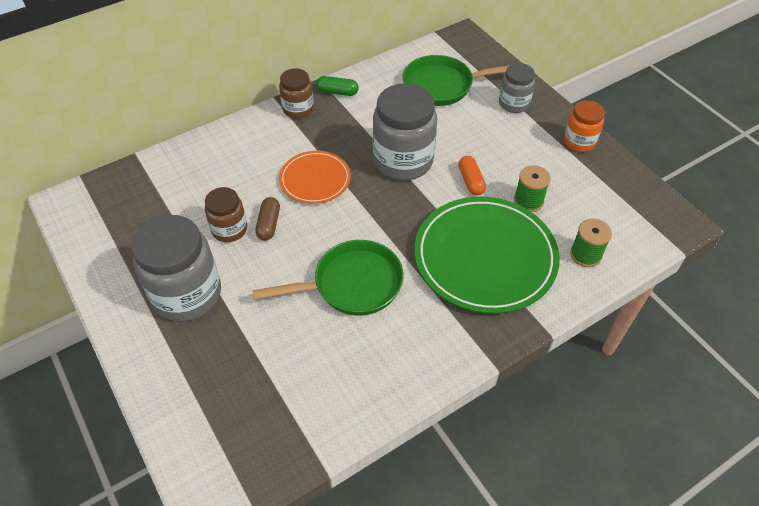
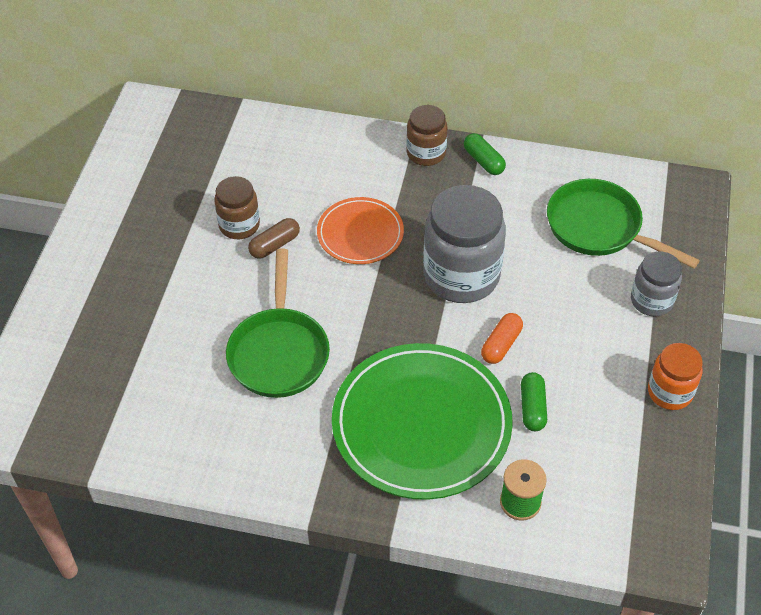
camera: 45 degrees right, 0 degrees up
(187, 294) = (148, 256): grey jar -> none
(352, 284) = (279, 352): green pan -> green pan turned 60 degrees clockwise
(528, 201) = (532, 408): green spool -> green capsule

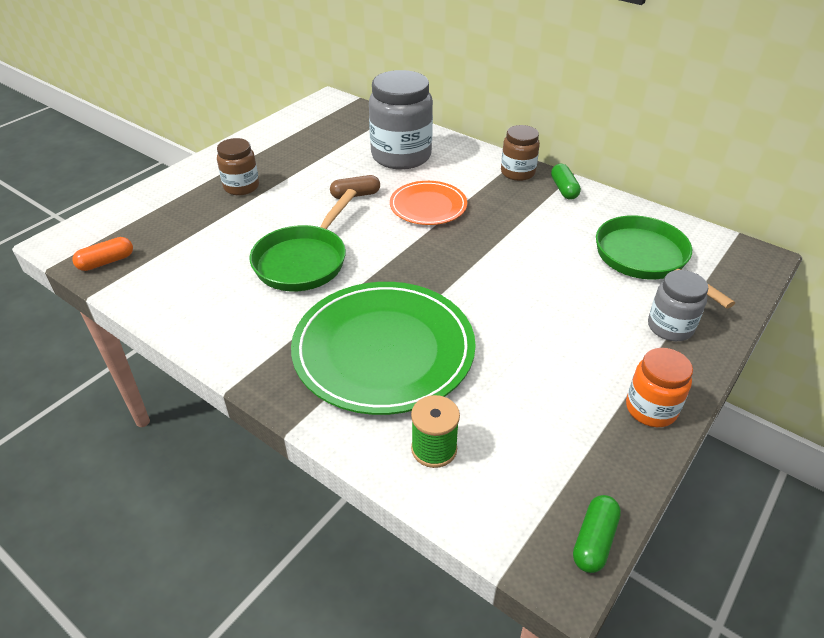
camera: 25 degrees right, 10 degrees down
(239, 225) = (338, 177): brown jar -> brown jar (241, 187)
(461, 276) = (494, 256): grey jar -> grey jar (401, 156)
(501, 344) = (498, 315): orange capsule -> orange capsule (106, 262)
(532, 408) = (497, 373): green capsule -> green capsule (594, 540)

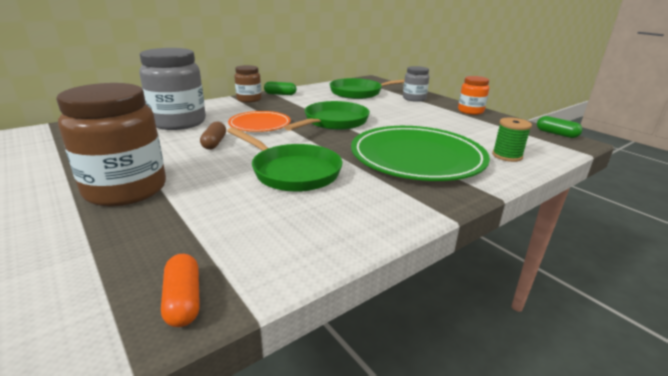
camera: 75 degrees left, 15 degrees down
(241, 187) = (126, 189): brown jar -> brown jar, size x1.80
(474, 259) = (333, 122): none -> green pan

